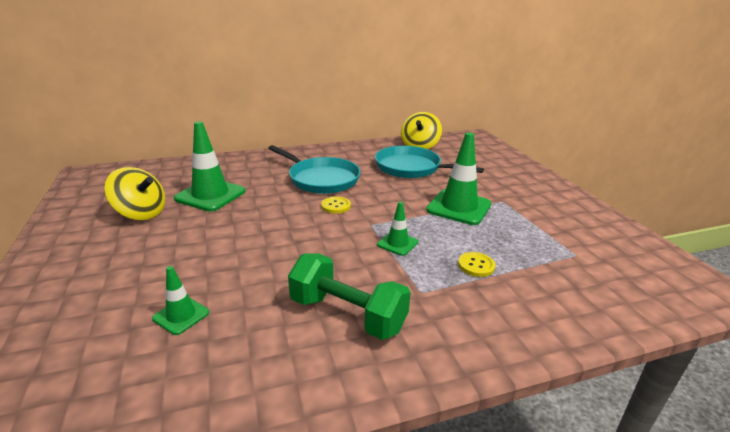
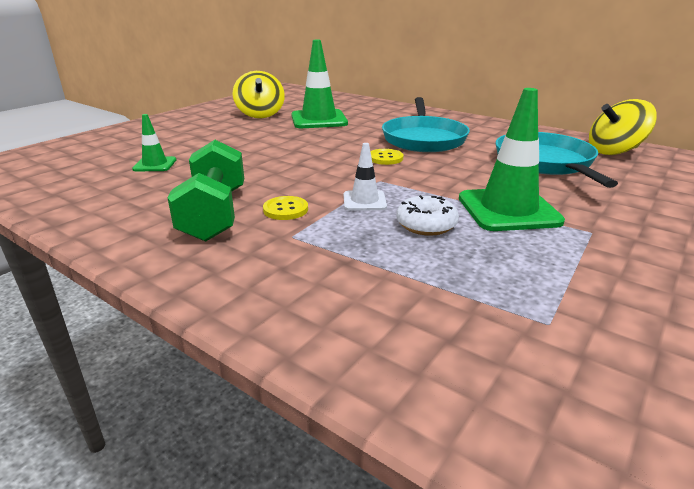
camera: 55 degrees right, 0 degrees up
(397, 243) = (364, 201): green traffic cone -> white traffic cone
(453, 238) = (426, 225): none -> white donut
(476, 265) = (388, 252): yellow button -> yellow button (285, 209)

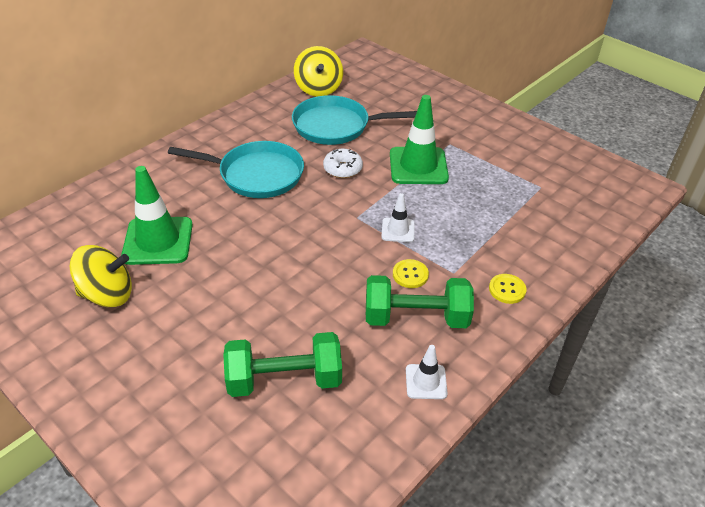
camera: 85 degrees left, 15 degrees up
(118, 221) = (426, 382): none -> white traffic cone
(155, 164) = (284, 379): green traffic cone -> green dumbbell
(385, 158) = (305, 206): yellow button -> yellow button (507, 289)
(426, 225) = (439, 206): white donut -> white donut (342, 169)

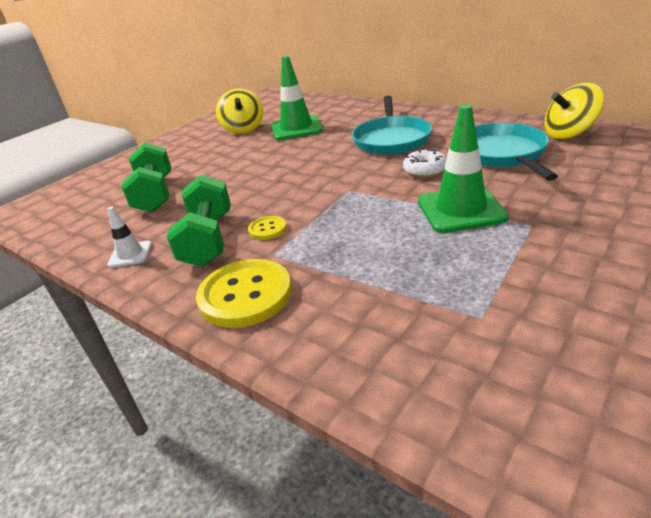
camera: 90 degrees right, 10 degrees down
(398, 230) = (335, 213): white traffic cone -> none
(507, 289) = (245, 295): yellow button -> yellow button, size x2.02

